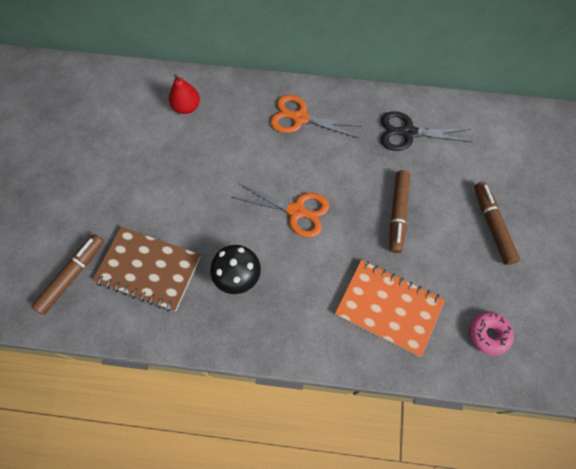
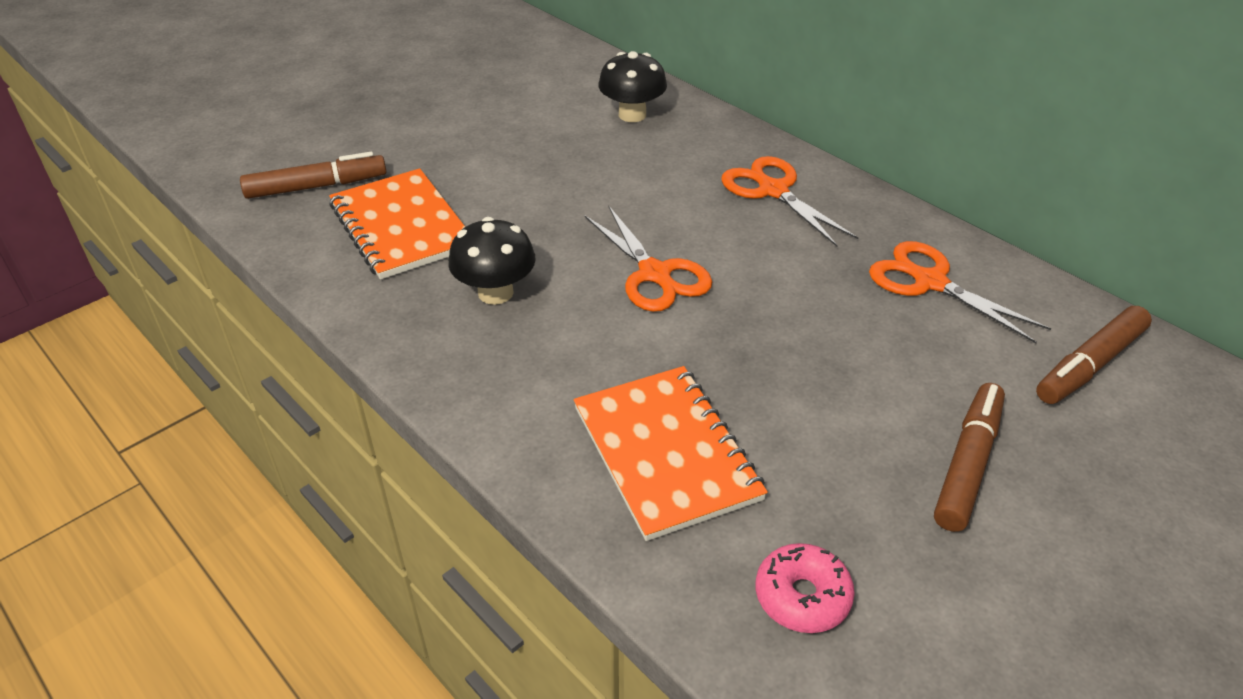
camera: 40 degrees right, 25 degrees down
(148, 269) = (401, 226): brown notebook -> orange notebook
(186, 107) = (632, 115): red pear -> black mushroom
(398, 214) = (808, 358): brown marker -> brown marker (1089, 365)
(408, 133) = (929, 282): black scissors -> orange scissors

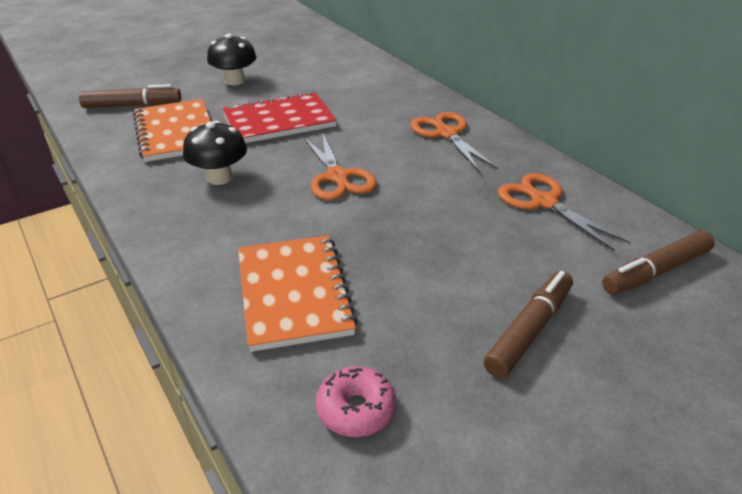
camera: 10 degrees right, 5 degrees down
(539, 192) = (279, 121): none -> red notebook
(632, 115) = (364, 81): black mushroom -> black mushroom (235, 81)

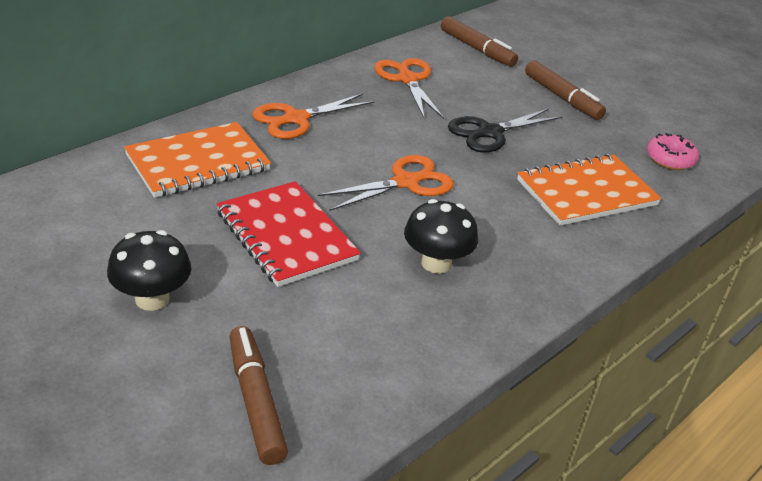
camera: 105 degrees left, 0 degrees up
(176, 133) = (338, 325): orange notebook -> orange notebook (198, 163)
(427, 243) = (489, 133): none -> black scissors
(529, 330) = (562, 98): brown marker -> brown marker turned 150 degrees counterclockwise
(543, 202) = (407, 79): orange scissors -> orange scissors turned 120 degrees clockwise

